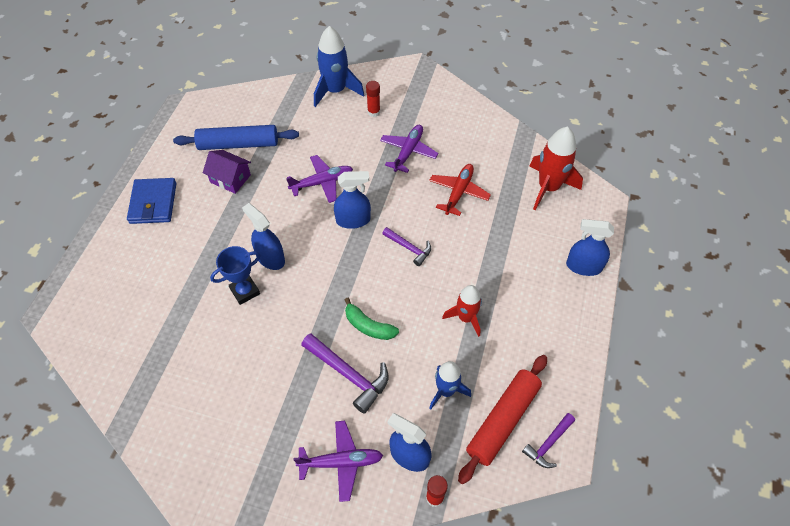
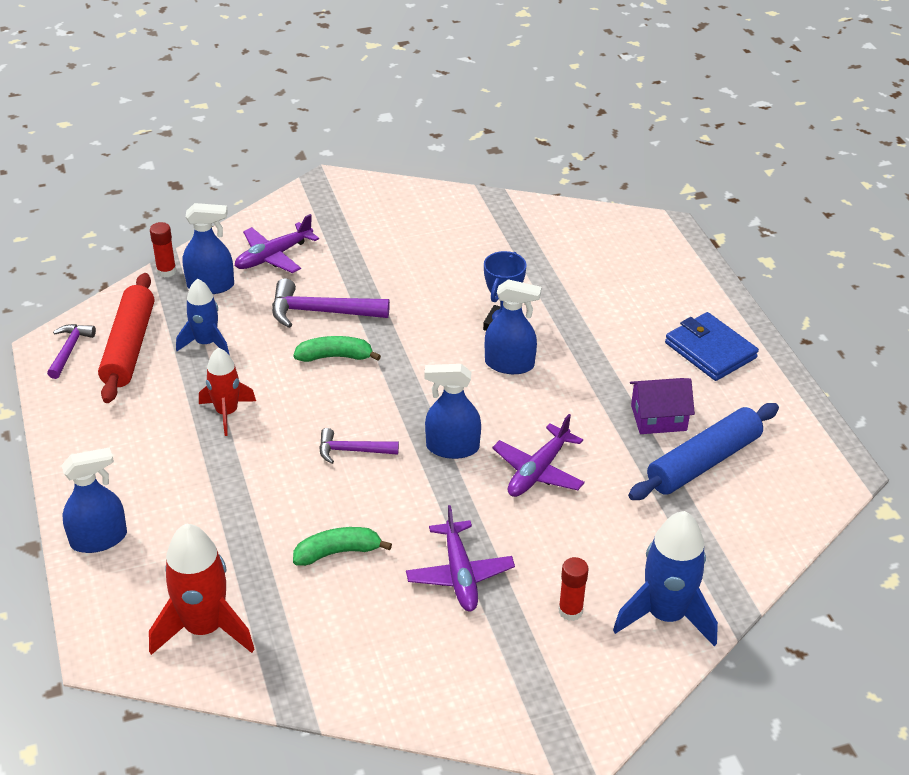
camera: 145 degrees right, 15 degrees down
(353, 220) = (452, 447): blue spray bottle -> blue spray bottle turned 45 degrees clockwise
(458, 192) = (338, 552): red plane -> green banana

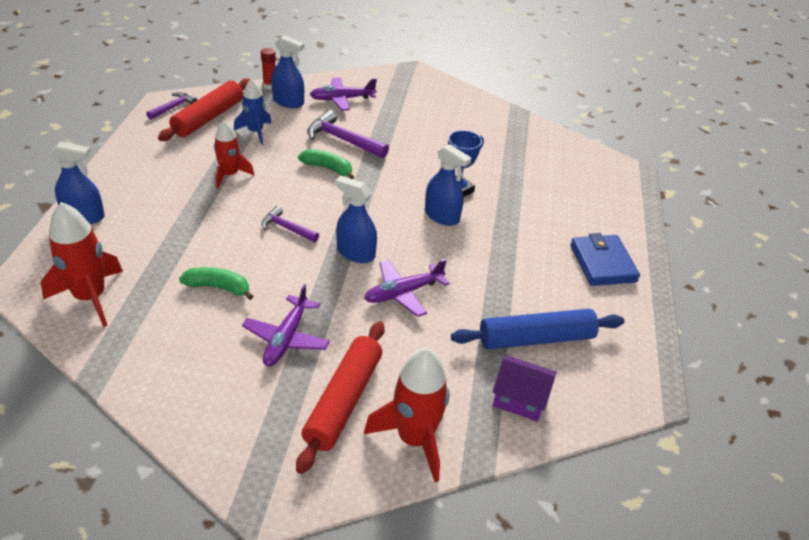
camera: 25 degrees right, 0 degrees up
(570, 611) = (343, 401): red glue stick -> red rolling pin
(658, 418) = (524, 293): purple house -> purple house (520, 398)
(665, 615) = (414, 439): blue rocket -> red rocket

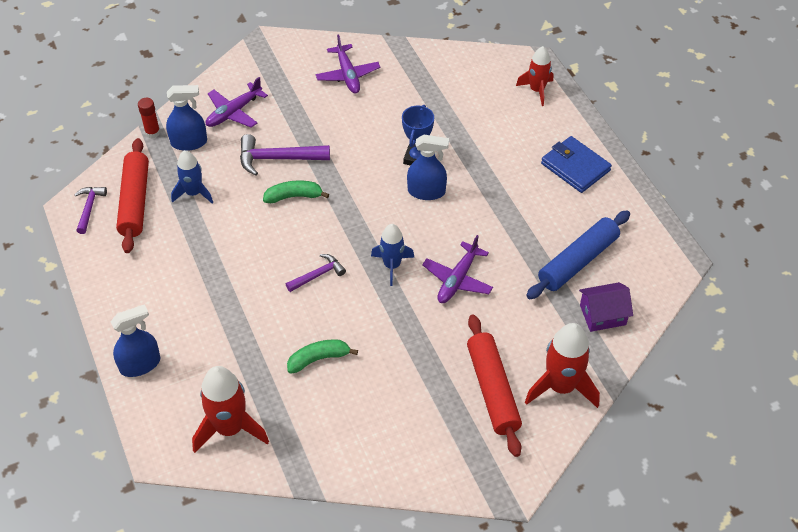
camera: 30 degrees left, 10 degrees up
(230, 175) = (219, 251): red rocket -> red rocket (537, 90)
(286, 338) = (410, 368): purple plane -> purple plane (348, 75)
(287, 228) = (318, 275): purple hammer -> purple hammer turned 150 degrees clockwise
(355, 253) = (392, 265): blue spray bottle -> blue rocket

